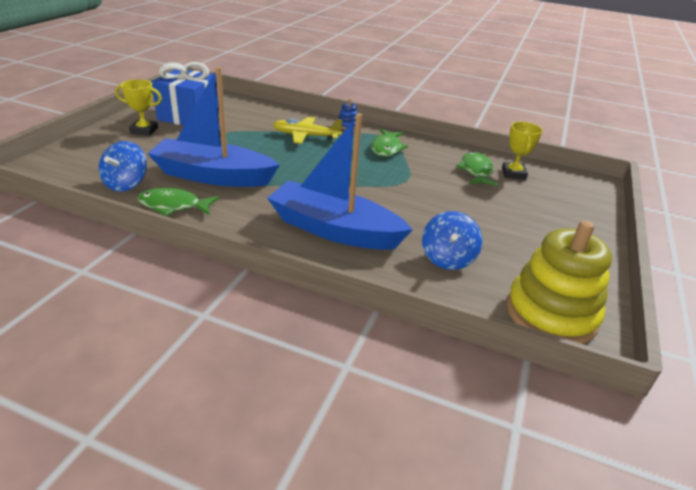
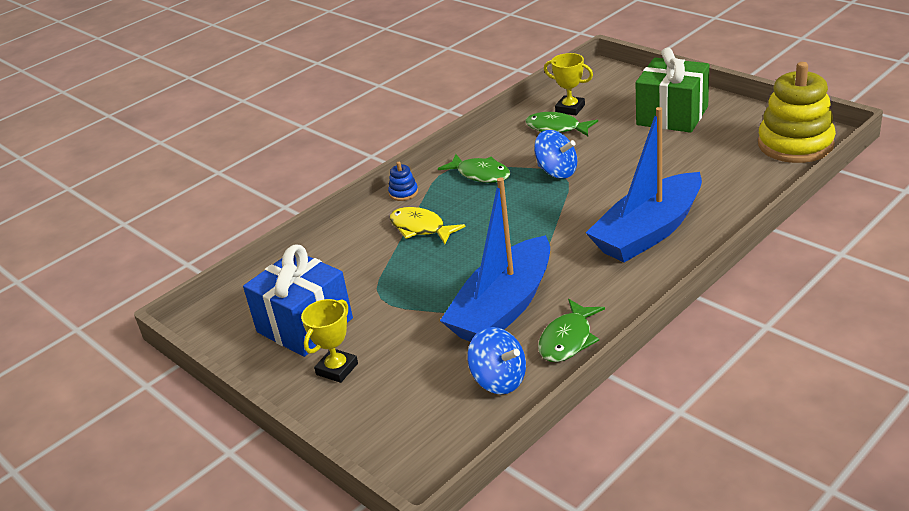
camera: 60 degrees left, 0 degrees up
(306, 136) = (421, 228): yellow plane -> yellow fish
(447, 258) = (711, 176): blue spinning top -> blue spinning top (557, 171)
(545, 226) = (672, 116): none -> green gift

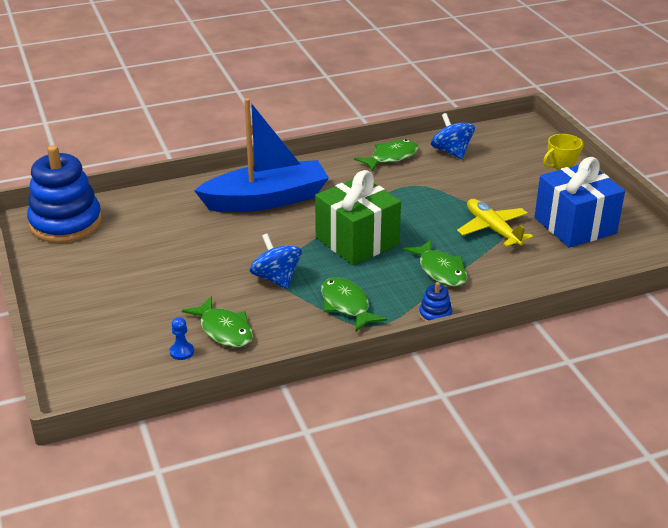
camera: 160 degrees left, 0 degrees up
(392, 287) = (493, 229): none -> yellow plane
(421, 228) = (440, 270): yellow fish -> green fish
(503, 307) = (417, 188): blue boat -> none
(570, 108) = (182, 352): yellow trophy -> blue pawn
(672, 116) = (106, 295): green gift -> green gift (357, 241)
(795, 144) = (66, 223): yellow stacking toy -> blue stacking toy

